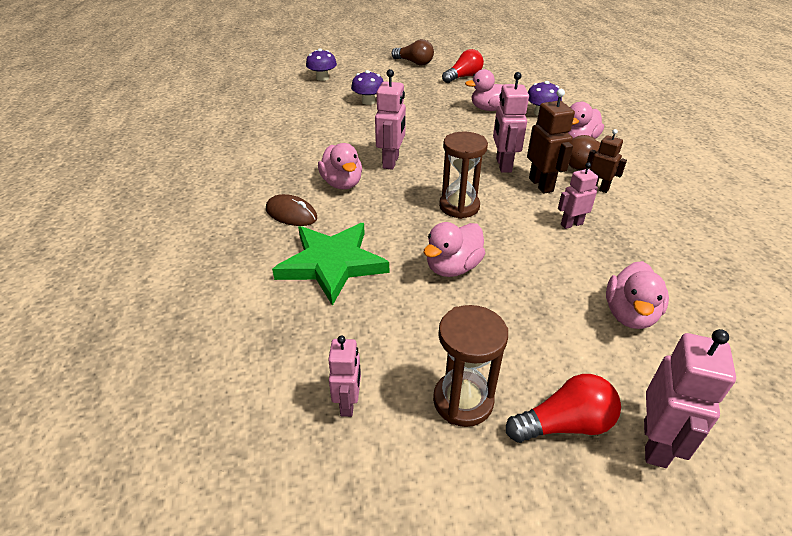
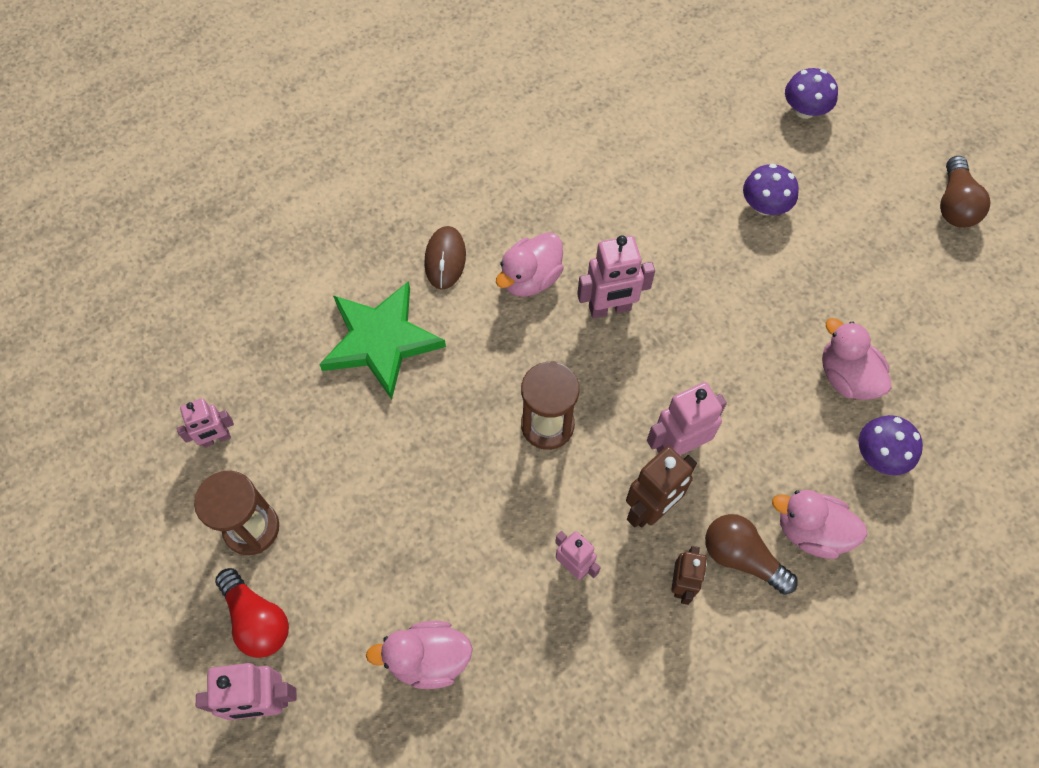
camera: 65 degrees right, 25 degrees up
(452, 267) = (427, 458): pink duck -> none
(463, 77) = (947, 298): red light bulb -> none

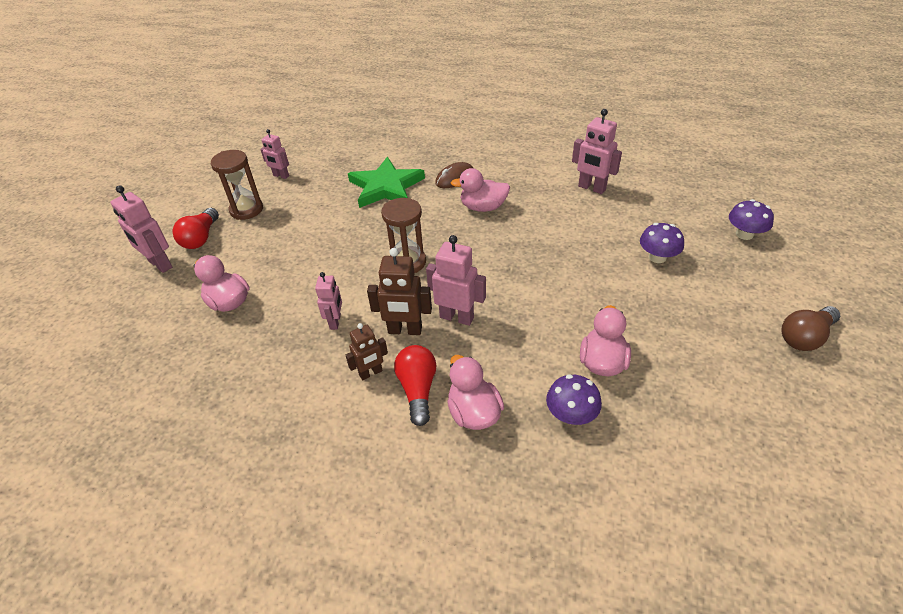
camera: 50 degrees right, 20 degrees down
(610, 309) = (504, 242): pink robot -> pink robot (591, 188)
(742, 557) = (418, 390): brown light bulb -> red light bulb

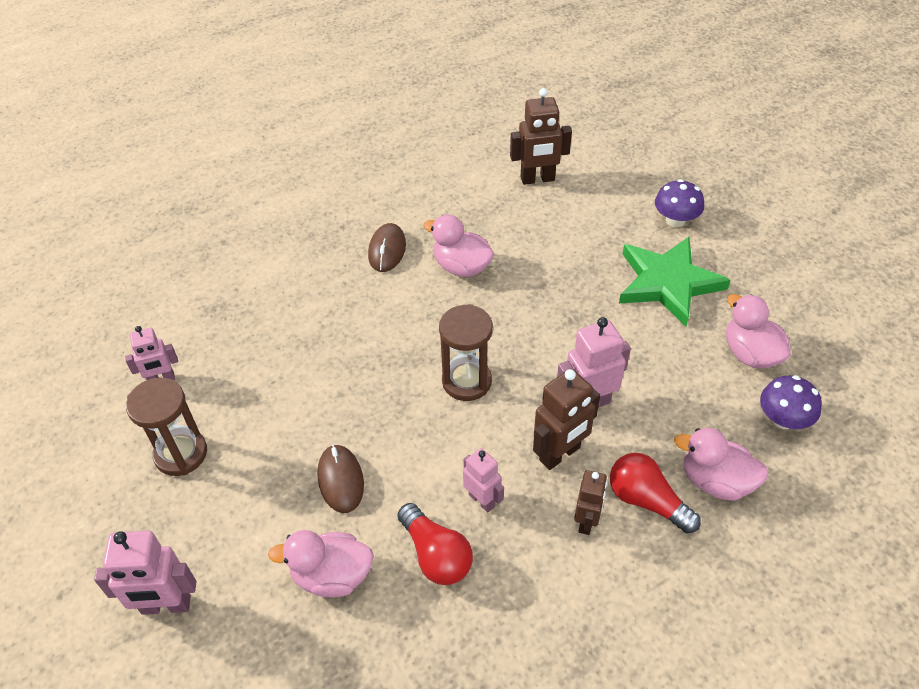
camera: 45 degrees left, 5 degrees up
(201, 238) = (172, 532): red light bulb -> red light bulb (436, 555)
(289, 265) = (340, 480): none -> brown mouse
(386, 187) = (322, 309): green star -> green star (668, 283)
(483, 207) = (461, 267): pink duck -> pink duck turned 75 degrees clockwise
(591, 188) = (537, 179): pink robot -> brown robot
(744, 234) = (712, 152): purple mushroom -> none
(805, 337) = (849, 224): brown light bulb -> none

